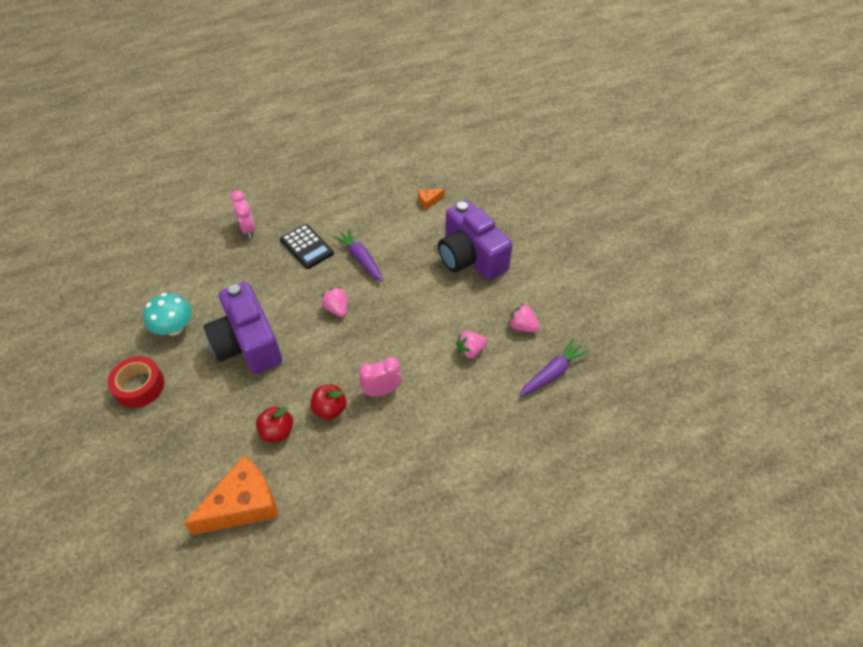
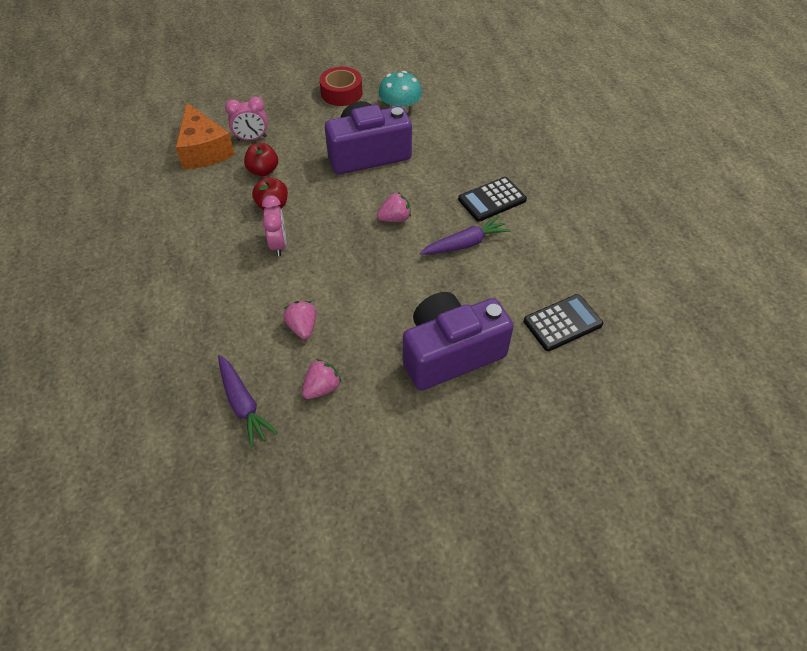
camera: 100 degrees right, 0 degrees up
(248, 229) = (524, 156): pink clock -> pink clock (251, 138)
(429, 201) = (562, 323): orange cheese -> black calculator

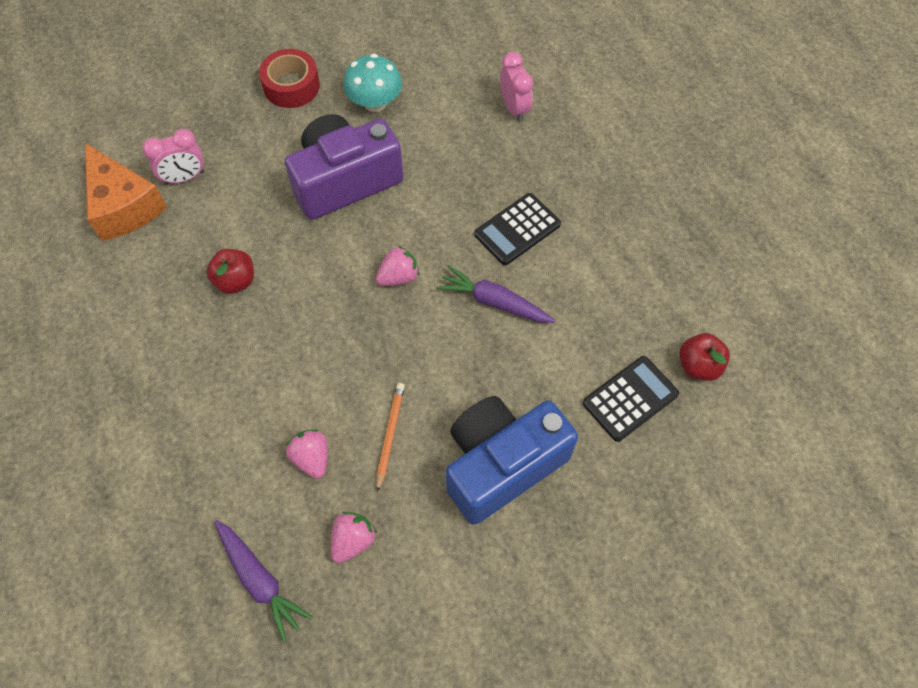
camera: 10 degrees left, 10 degrees up
(263, 171) = (211, 227): red apple -> red apple (698, 366)
(278, 245) = (256, 340): pink clock -> pink clock (514, 108)
(366, 320) = (390, 435): none -> orange pencil
(450, 353) = (501, 464): purple camera -> blue camera
(465, 244) = (494, 302): purple carrot -> purple carrot turned 120 degrees counterclockwise

